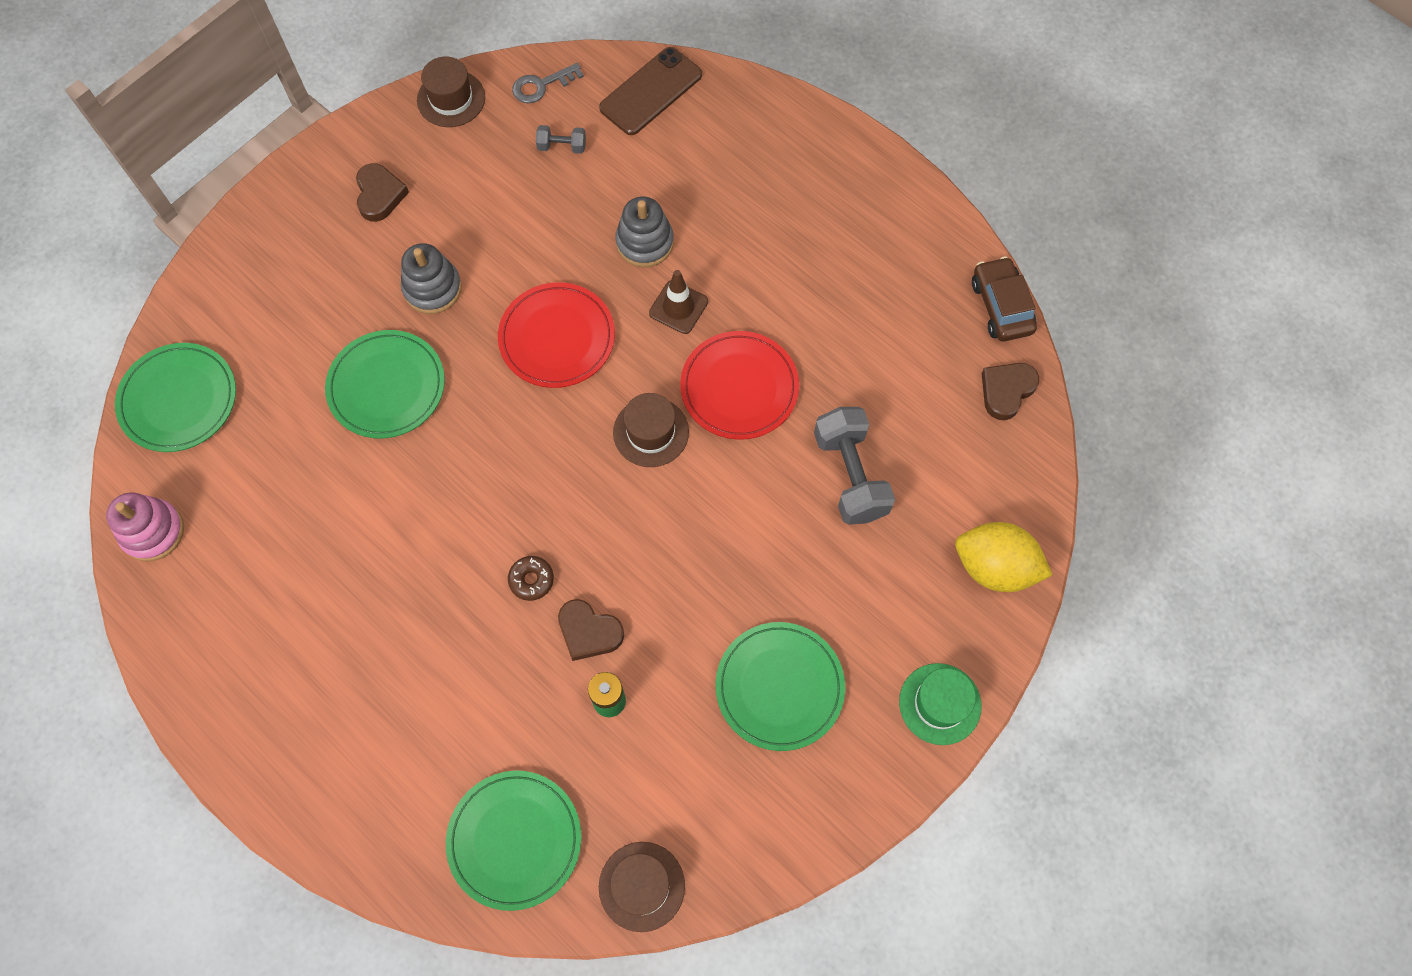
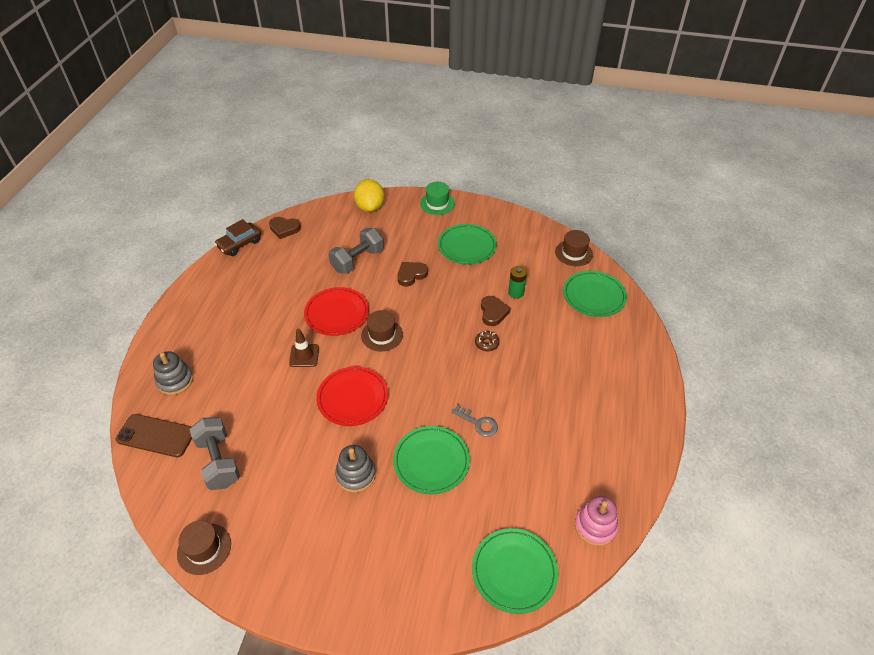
camera: 120 degrees left, 20 degrees down
(379, 195) = (303, 546): brown heart -> brown heart (411, 275)
(542, 85) = (172, 498): grey key -> grey key (478, 423)
(562, 146) = (219, 461): grey dumbbell -> grey dumbbell, size x2.08
(645, 242) = (270, 388): grey stacking toy -> grey stacking toy (175, 381)

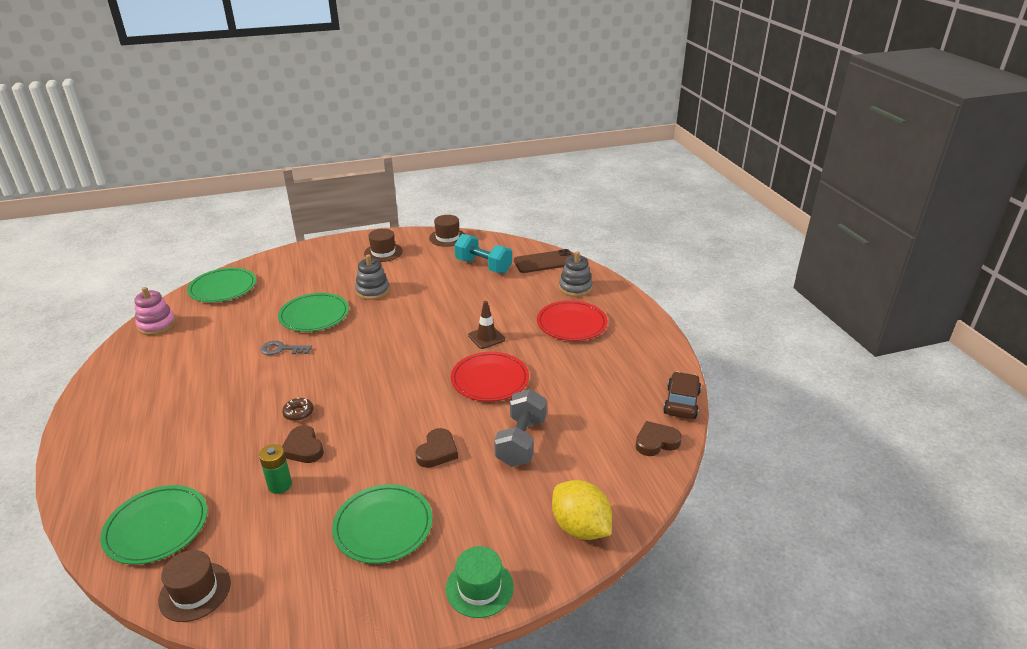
camera: 150 degrees right, 15 degrees down
(219, 461) = (483, 266): grey dumbbell -> turquoise dumbbell
(352, 398) = (413, 327): red plate -> red plate (571, 323)
(382, 335) = (424, 379): brown hat -> brown hat (383, 252)

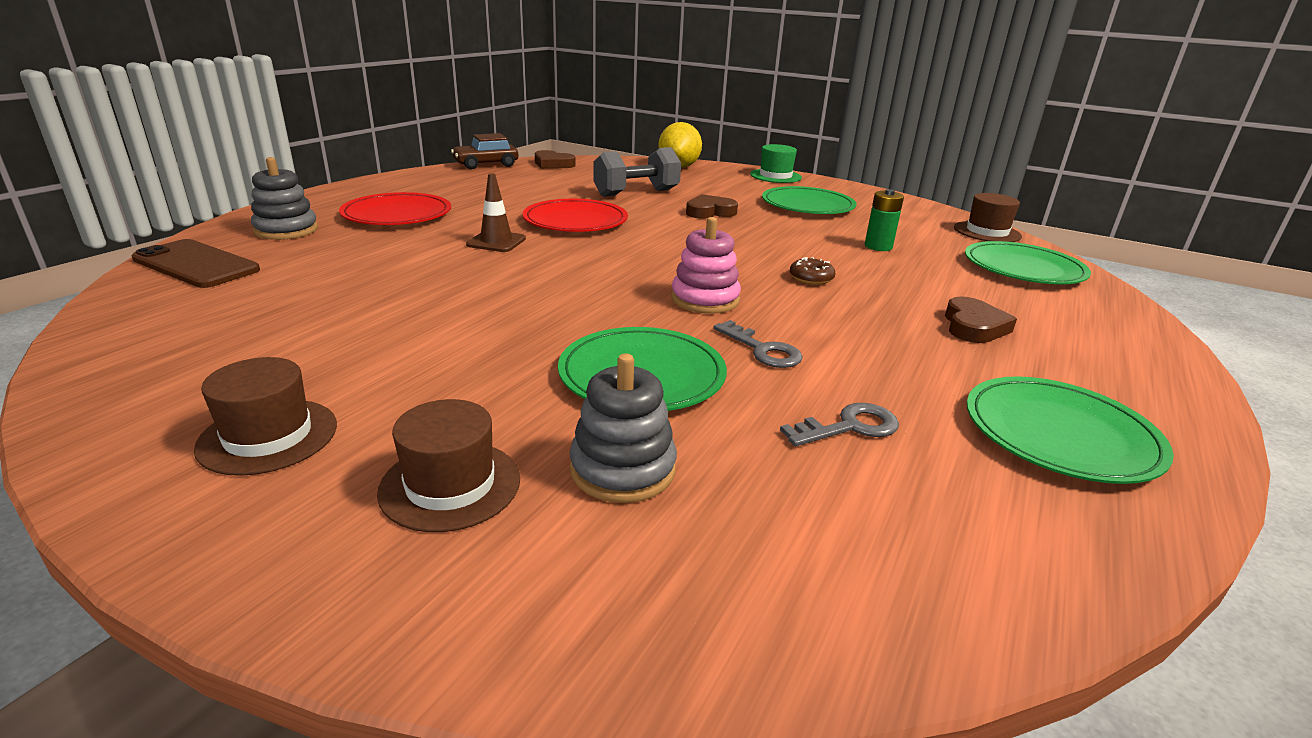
camera: 135 degrees left, 5 degrees down
(157, 325) = (1028, 557): pink stacking toy -> pink stacking toy (705, 299)
(223, 288) = (769, 592): green plate -> green plate (1060, 434)
(225, 335) = (849, 427): none -> grey key
(303, 448) = (832, 256): brown heart -> brown heart (973, 326)
(372, 291) = (480, 361): grey stacking toy -> grey stacking toy (623, 469)
(447, 237) = (103, 387): brown hat -> brown hat (450, 485)
(483, 266) = (257, 303): turquoise dumbbell -> none

